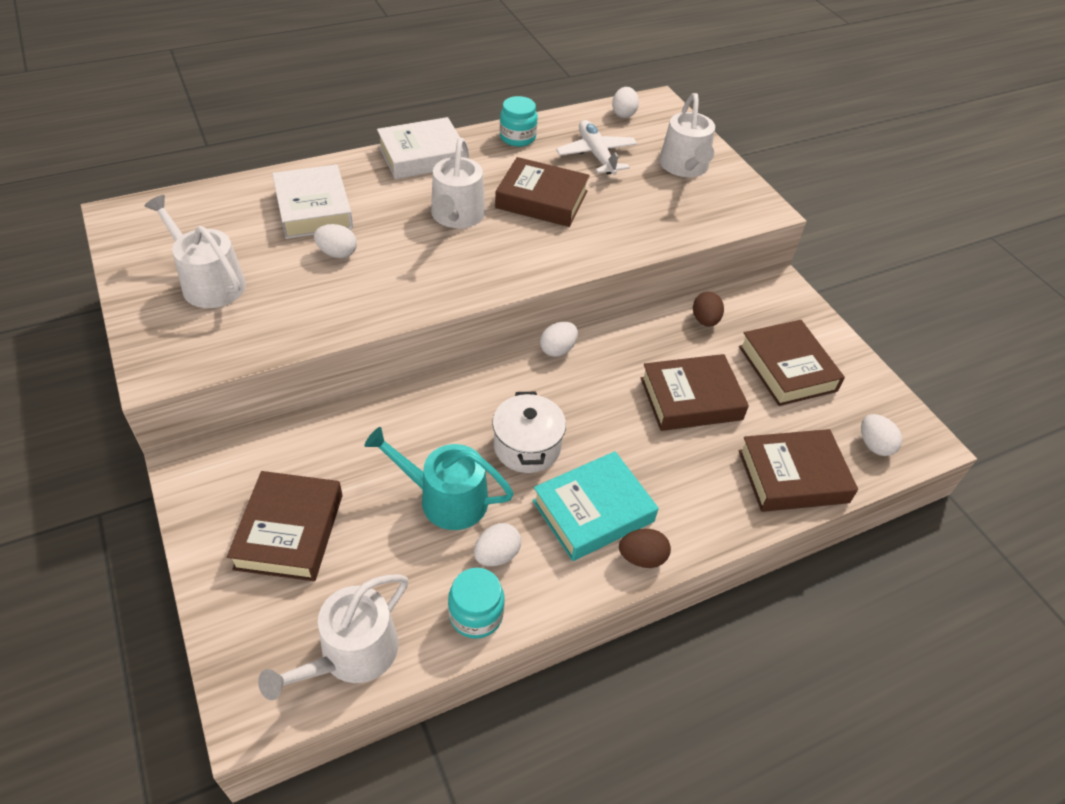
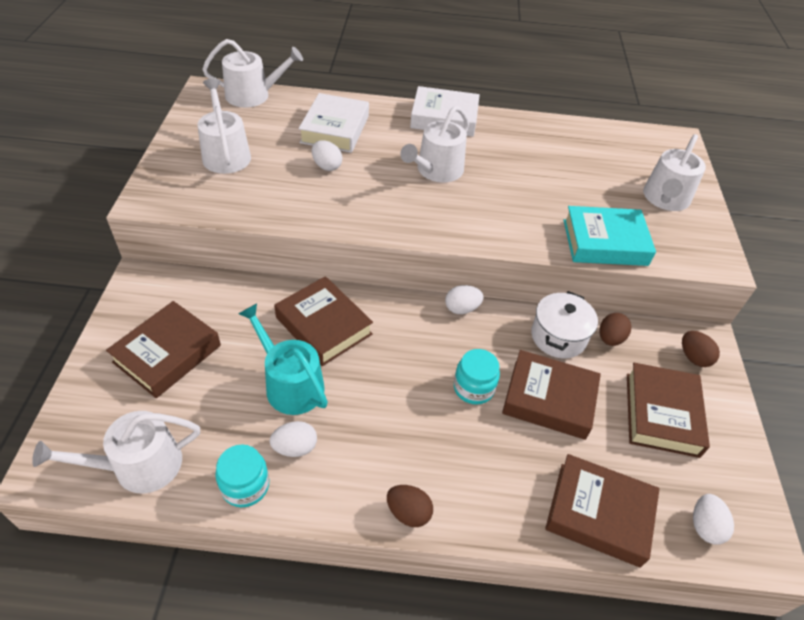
camera: 30 degrees right, 0 degrees up
(184, 202) = (253, 95): none -> white watering can
(517, 137) = (531, 128): turquoise jar -> turquoise jar (473, 388)
(527, 447) = (381, 374): white pot -> white pot (558, 337)
(541, 199) = (515, 182): brown book -> brown book (323, 326)
(593, 511) = (396, 452): turquoise book -> turquoise book (605, 242)
(596, 155) = (589, 163): white plane -> none
(623, 114) = (639, 139): white egg -> none
(781, 307) = (693, 357): none -> brown egg

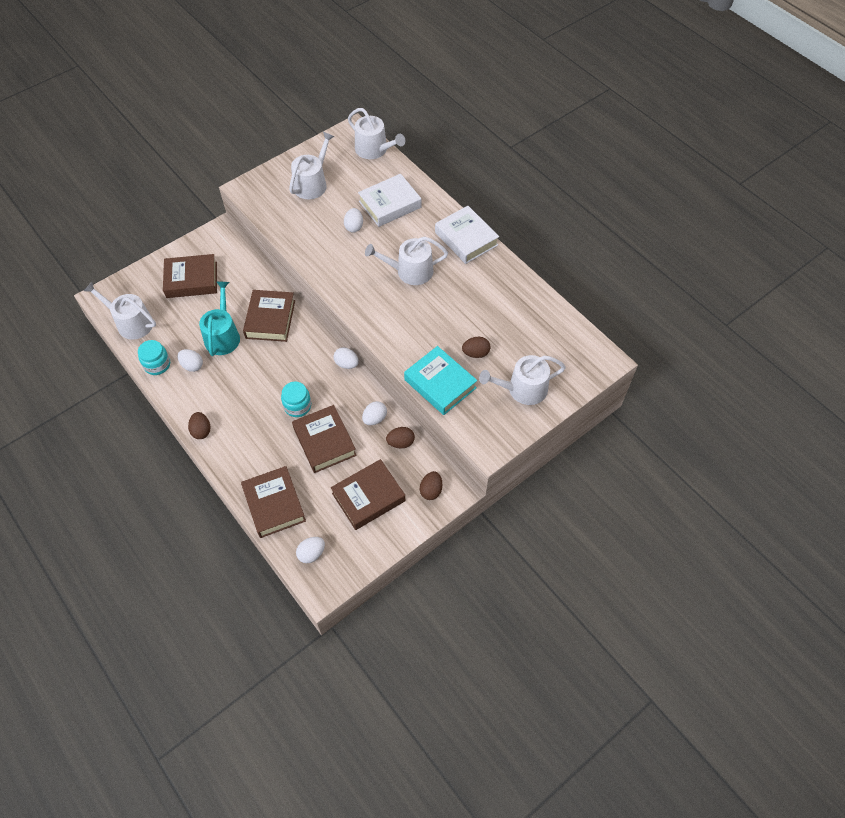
camera: 50 degrees right, 10 degrees up
(558, 337) = (374, 418): white pot -> white egg
(590, 197) = (475, 353): none -> brown egg

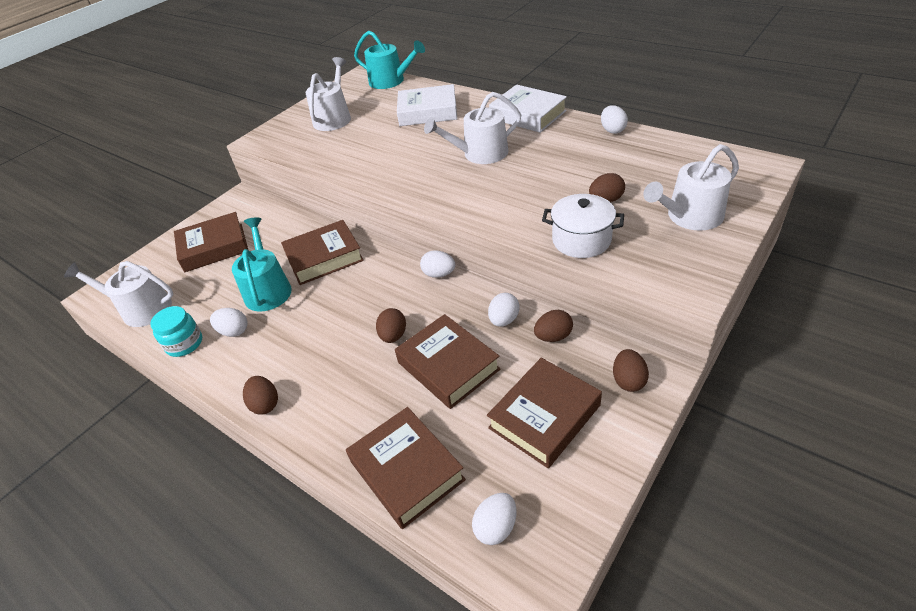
camera: 10 degrees left, 15 degrees down
(270, 319) = (324, 257): brown book -> brown book turned 75 degrees clockwise
(297, 406) = (393, 335): turquoise jar -> brown egg
(354, 227) = (396, 137): white egg -> white egg (612, 130)
(374, 150) = (391, 81): white watering can -> turquoise watering can
(390, 204) = (428, 112): white book -> white book turned 45 degrees clockwise
(440, 384) = (581, 240): turquoise book -> white pot

